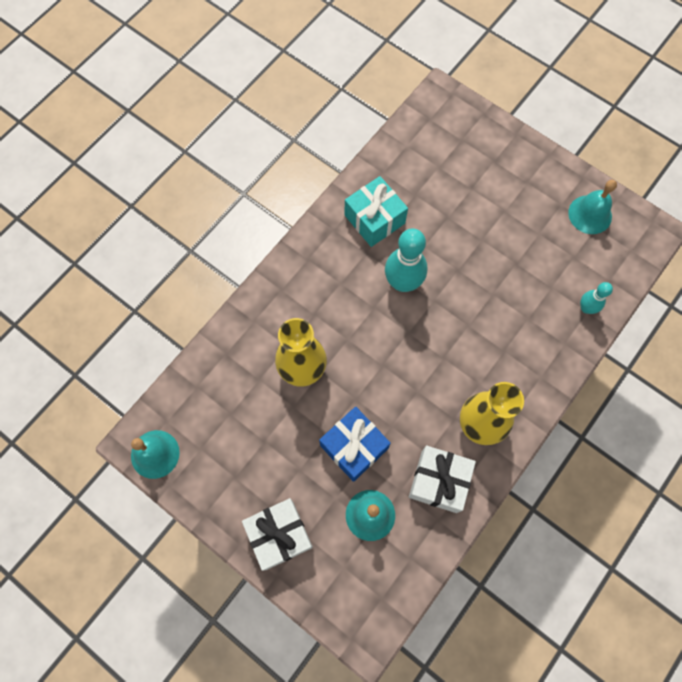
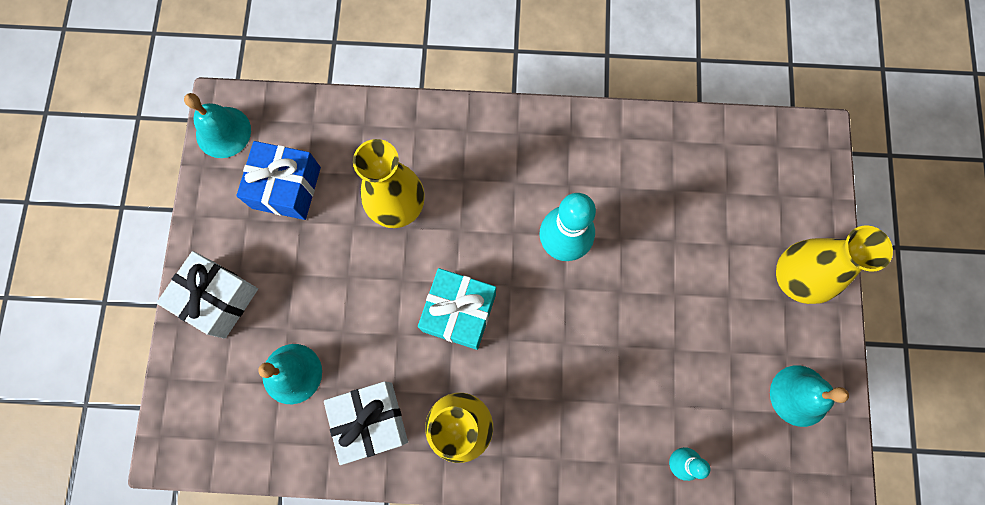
camera: 55 degrees right, 5 degrees up
(354, 447) = (351, 311): blue gift -> blue gift (286, 187)
(374, 219) = (613, 168): turquoise gift -> turquoise gift (459, 312)
(518, 168) = (794, 278): none -> yellow vase

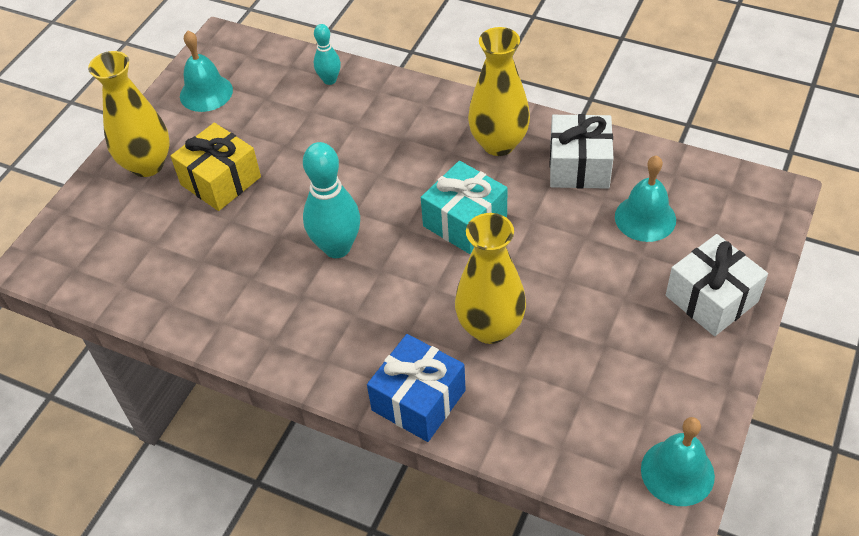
camera: 155 degrees left, 25 degrees down
(286, 187) = (611, 384): blue gift -> blue gift (418, 400)
(711, 283) = (220, 181): none -> yellow gift

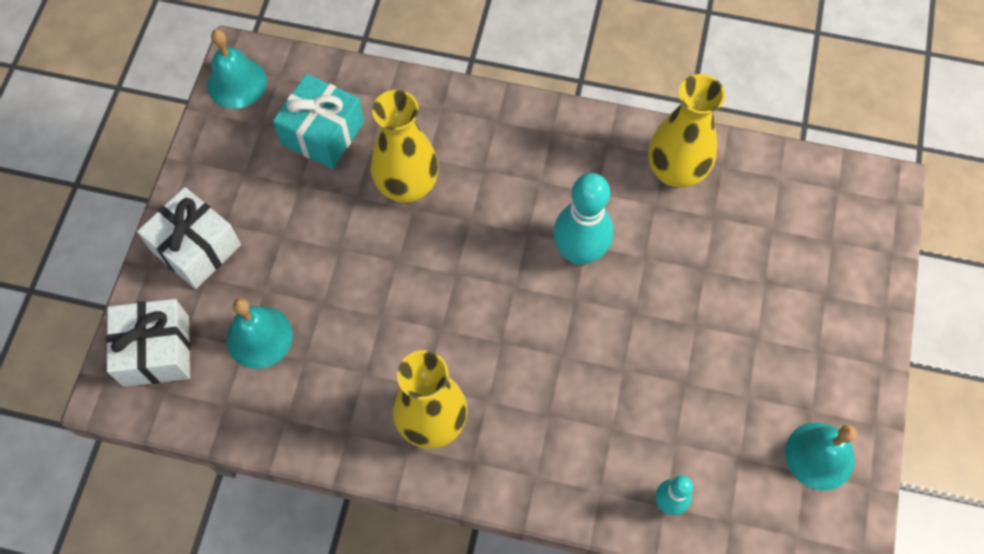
camera: 165 degrees right, 15 degrees up
(147, 165) = (833, 330): yellow vase -> yellow vase (675, 172)
(220, 181) = (738, 320): yellow gift -> none
(418, 400) = (460, 109): blue gift -> none
(465, 221) = (453, 304): turquoise gift -> turquoise gift (323, 133)
(579, 166) = (334, 400): white gift -> white gift (156, 351)

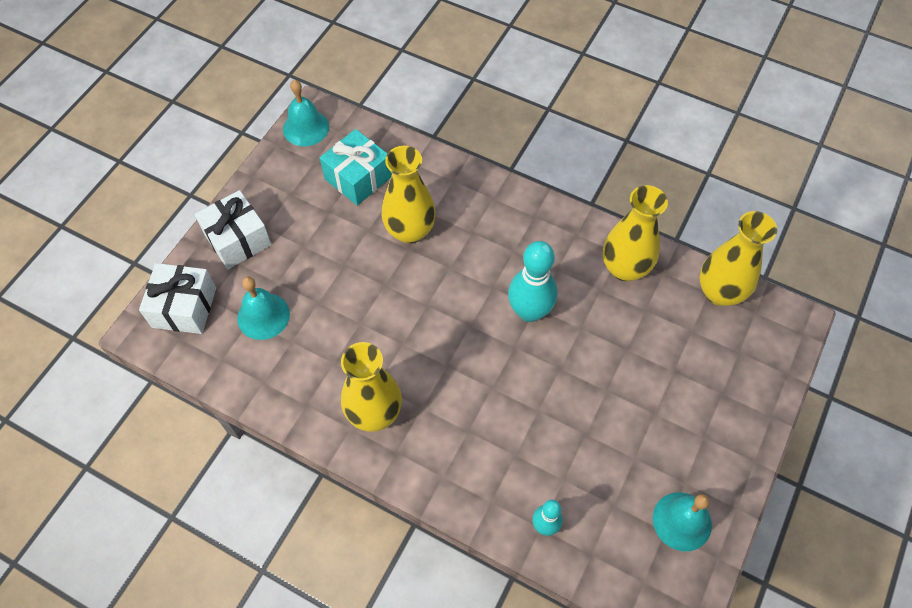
camera: 15 degrees right, 5 degrees down
(791, 175) = (719, 292): none -> yellow vase

